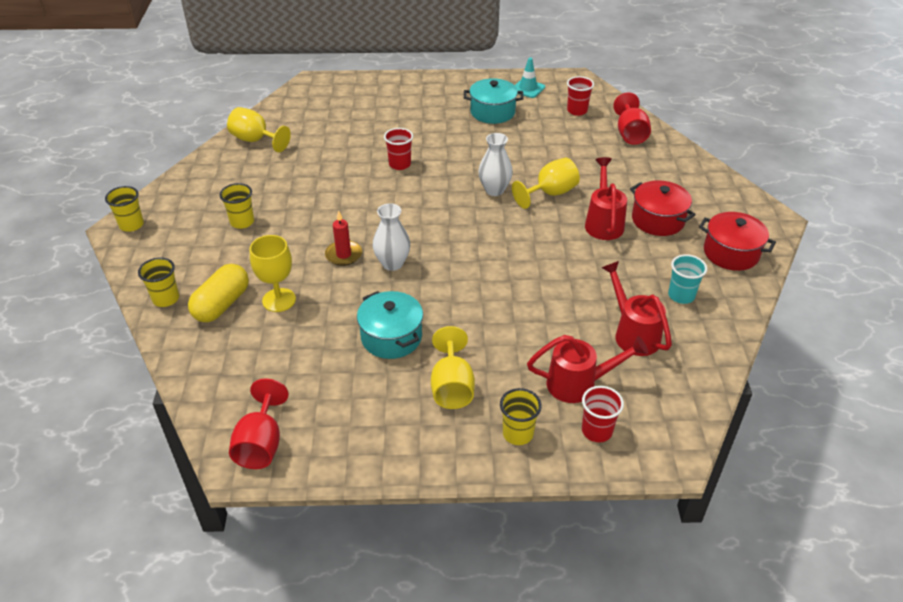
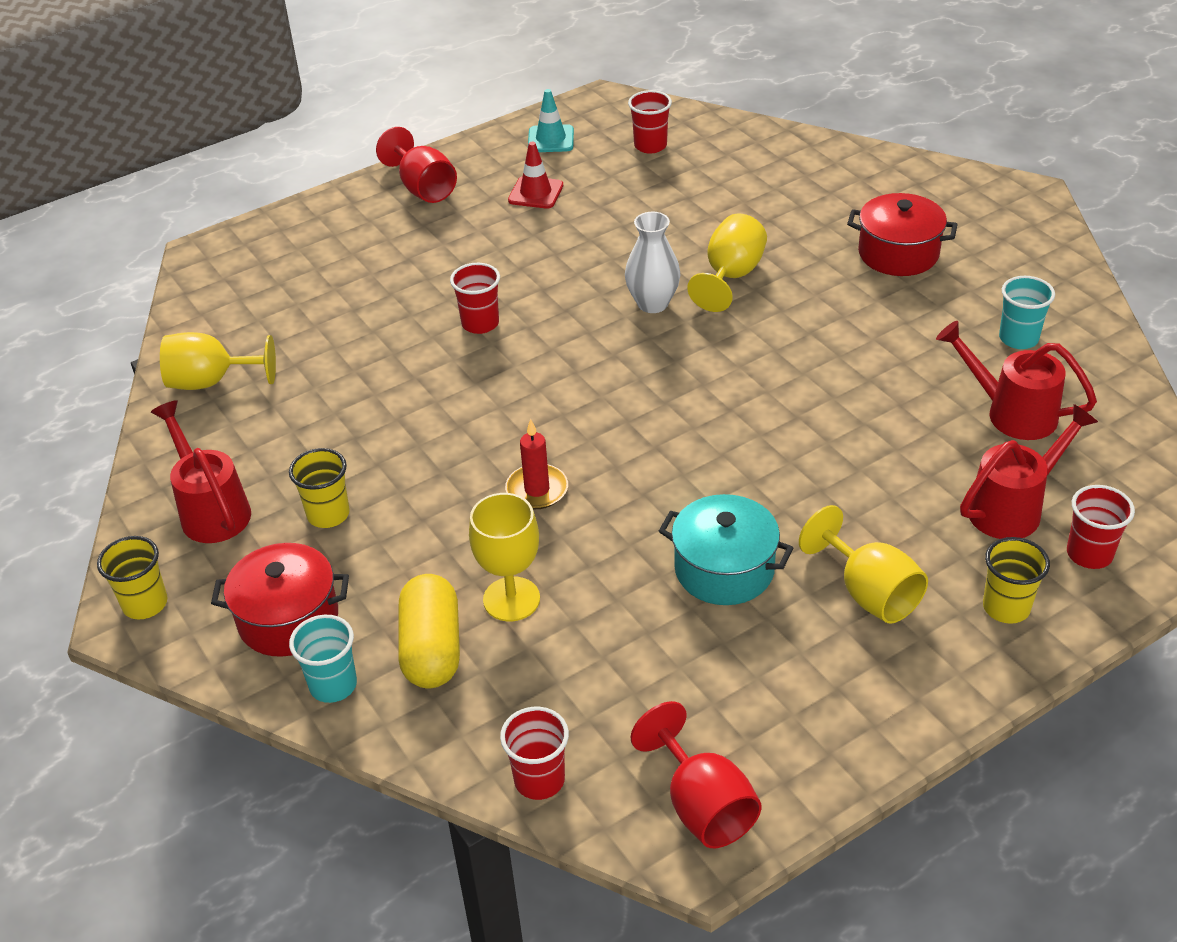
camera: 30 degrees left, 0 degrees up
(166, 299) = (333, 685): yellow cup -> turquoise cup
(204, 389) = (539, 780): none -> red cup
(392, 263) = (619, 469): white vase -> none
(492, 112) = (535, 193): turquoise pot -> red traffic cone
(603, 223) = (837, 286): red watering can -> red watering can (211, 510)
(630, 134) = (751, 151): red goblet -> red goblet (423, 188)
(731, 253) = (1021, 258): red pot -> red pot (288, 619)

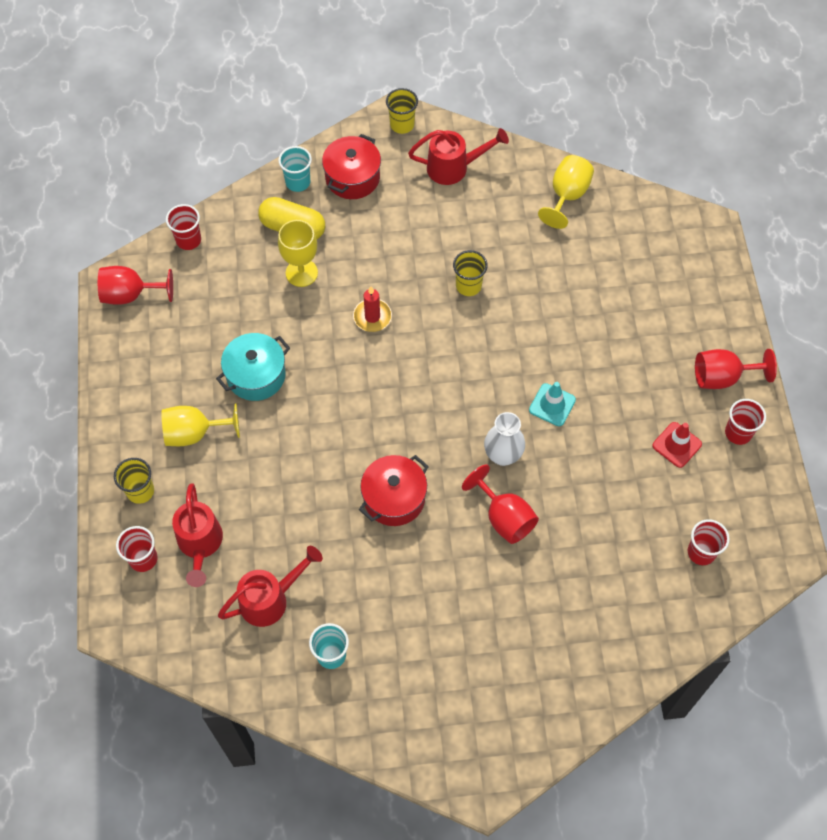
camera: 115 degrees right, 20 degrees up
(328, 514) = (416, 216): yellow cup -> yellow cup (468, 286)
(480, 323) = (541, 349): red cup -> red cup (738, 433)
(551, 139) = (748, 487): turquoise traffic cone -> turquoise traffic cone (552, 405)
(730, 276) = (504, 517): yellow goblet -> red goblet
(898, 253) = (465, 641): red pot -> red pot (394, 498)

